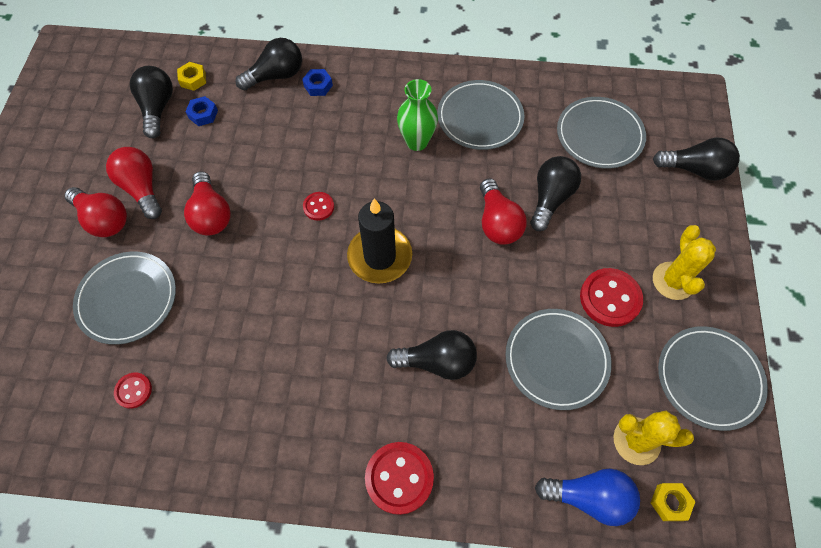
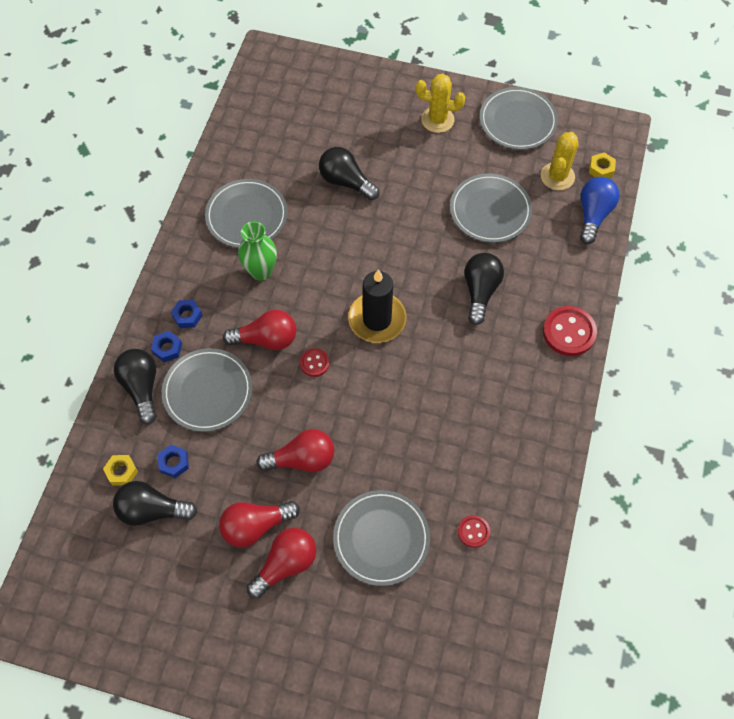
camera: 80 degrees left, 0 degrees up
(355, 93) = (187, 316): none -> blue nut
(497, 222) = (361, 224): red light bulb -> red light bulb (266, 339)
(599, 135) = (290, 131): grey plate -> grey plate (208, 391)
(610, 298) = (445, 163): red button -> none
(694, 169) = (340, 76): black light bulb -> none

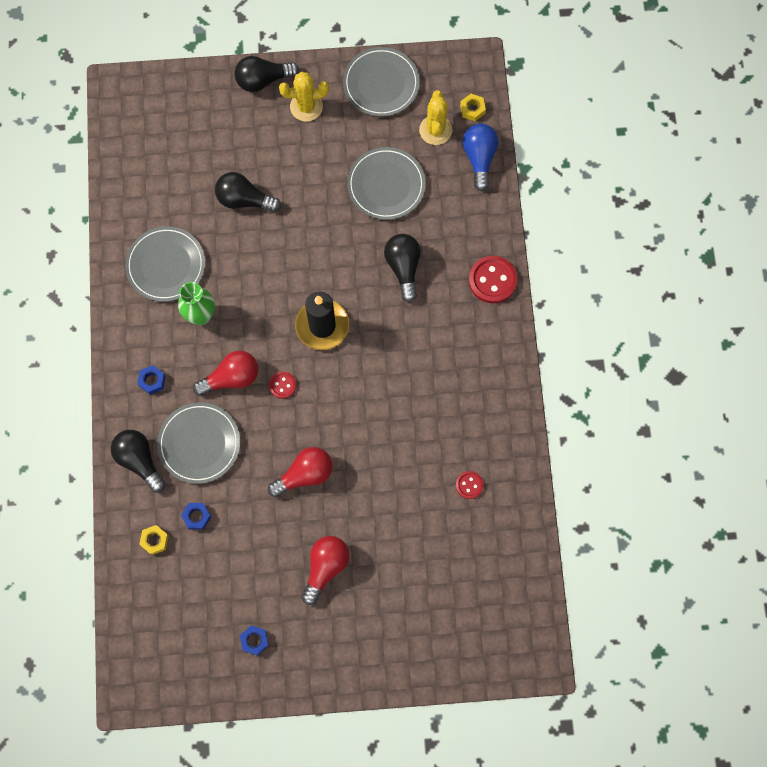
camera: 20 degrees left, 10 degrees up
(152, 510) = (195, 563): black light bulb -> black light bulb (263, 80)
(167, 348) = (147, 417): blue nut -> blue nut (254, 640)
(255, 526) = (288, 545): red light bulb -> none
(381, 538) = (396, 518): grey plate -> none

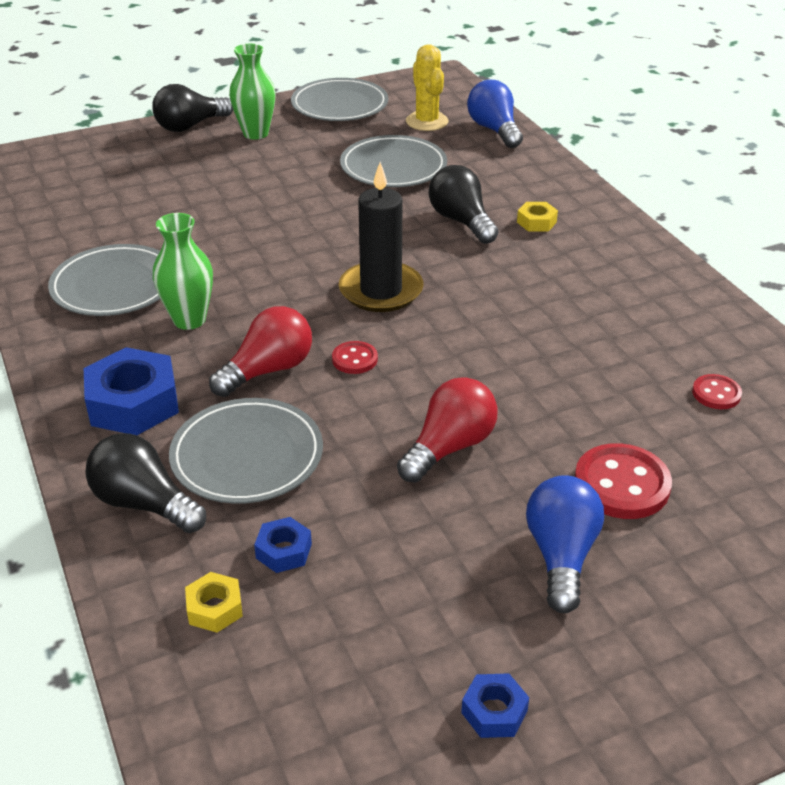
camera: 20 degrees left, 35 degrees down
(152, 381) = (133, 403): blue nut -> blue nut, size x1.98
(244, 200) = (208, 211): black light bulb -> none
(306, 107) = (255, 133): yellow cactus -> green vase
(325, 567) = (561, 556): red light bulb -> blue light bulb
(472, 109) = (460, 102): yellow nut -> yellow nut (536, 222)
(492, 280) = (585, 208): red button -> red button (621, 484)

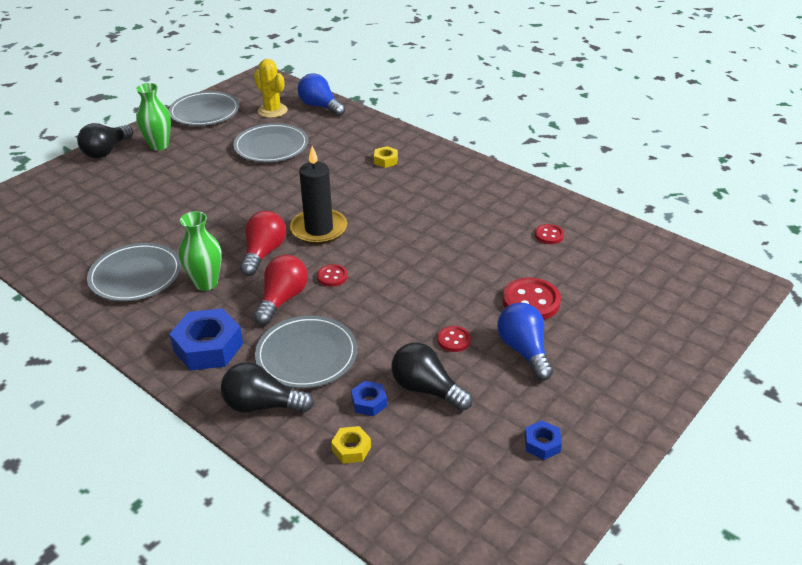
camera: 25 degrees left, 0 degrees up
(449, 447) = (424, 311): red light bulb -> red light bulb (263, 253)
(461, 221) = (339, 171): black light bulb -> black light bulb (426, 389)
(464, 503) = (453, 340): none -> red button

